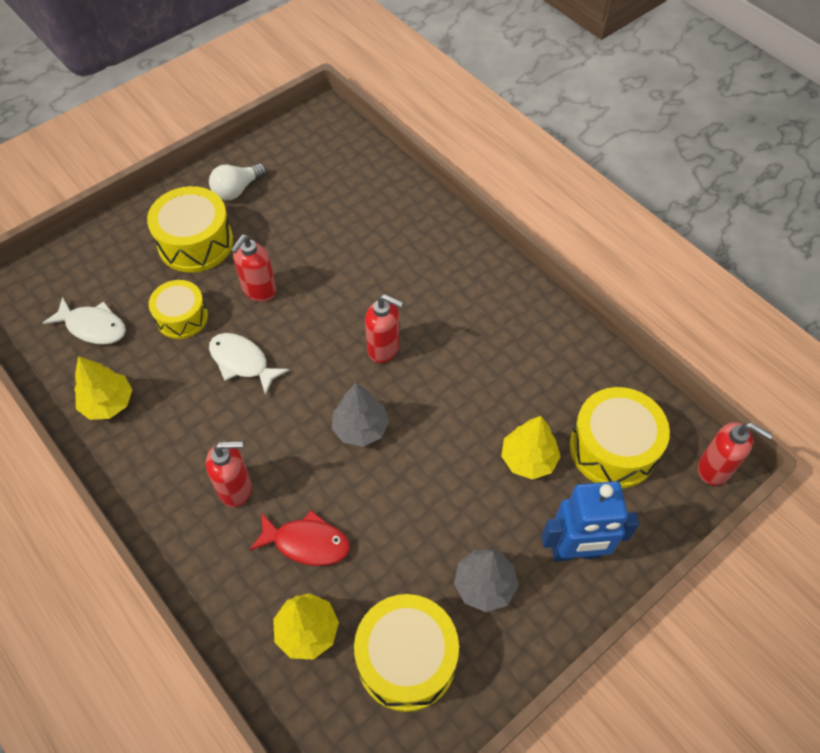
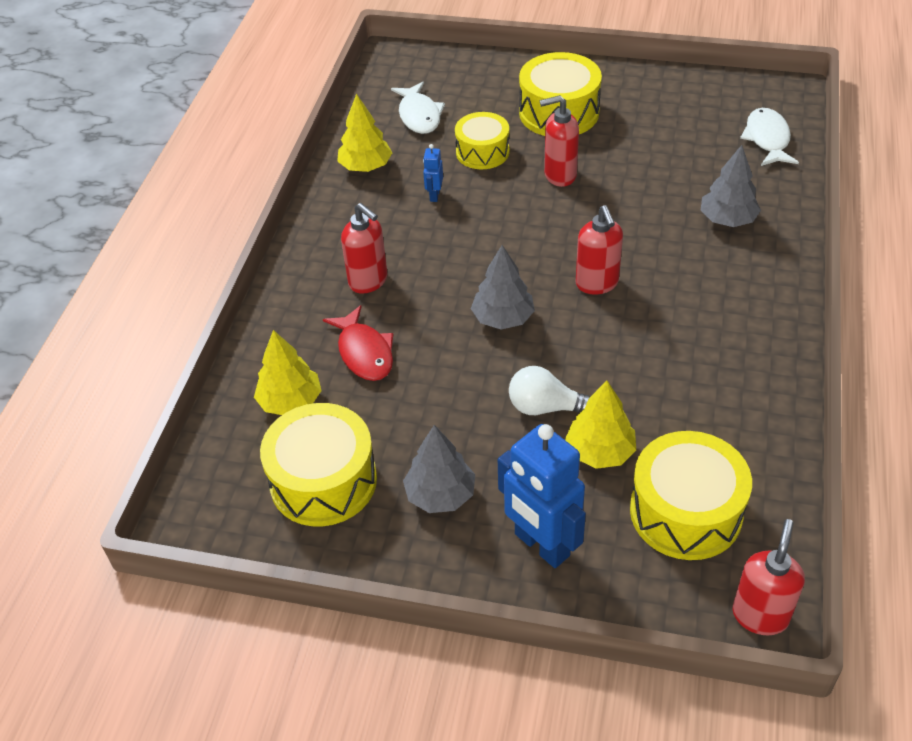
camera: 55 degrees right, 10 degrees down
(193, 381) = (434, 195): none -> blue robot
(237, 190) = (639, 99): white light bulb -> white light bulb (546, 407)
(242, 362) = (482, 210): white fish -> white fish (767, 139)
(400, 236) = (727, 219): none -> grey tree
(714, 469) = (760, 615): red soap dispenser -> red soap dispenser turned 150 degrees counterclockwise

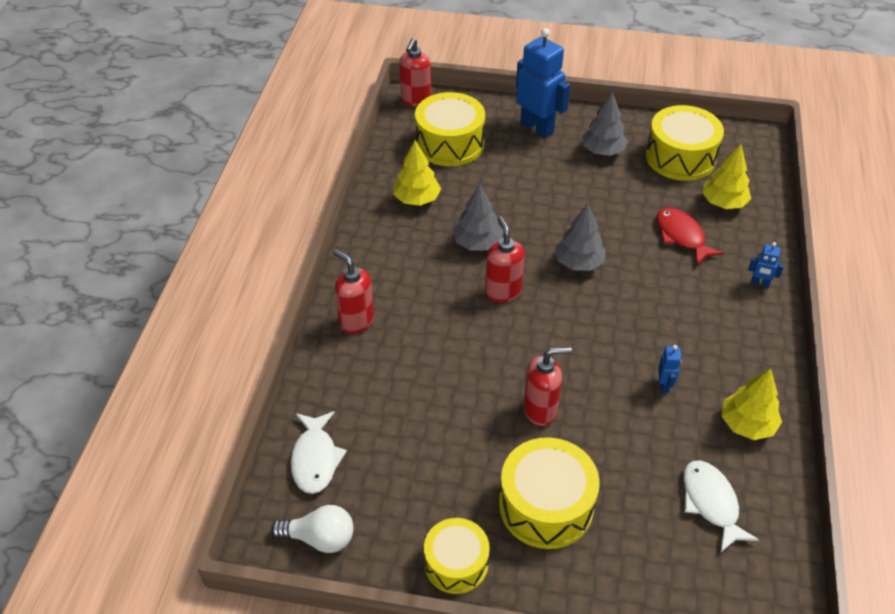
camera: 175 degrees right, 0 degrees up
(293, 293) = (759, 284): none -> blue robot
(368, 281) = (699, 294): red soap dispenser -> red soap dispenser (356, 321)
(482, 152) = (626, 443): yellow drum -> yellow drum (456, 563)
(546, 407) = (539, 199): white light bulb -> white light bulb (320, 538)
(600, 452) = (502, 174): yellow tree -> yellow tree (416, 199)
(727, 219) = (380, 355): grey tree -> grey tree (477, 243)

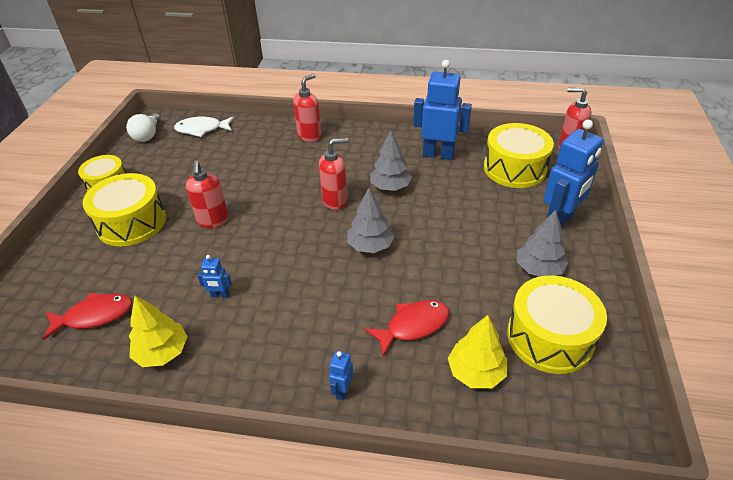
camera: 90 degrees right, 5 degrees down
(416, 199) = (438, 154): yellow tree -> blue robot
(711, 503) = (94, 316): white fish -> red fish

